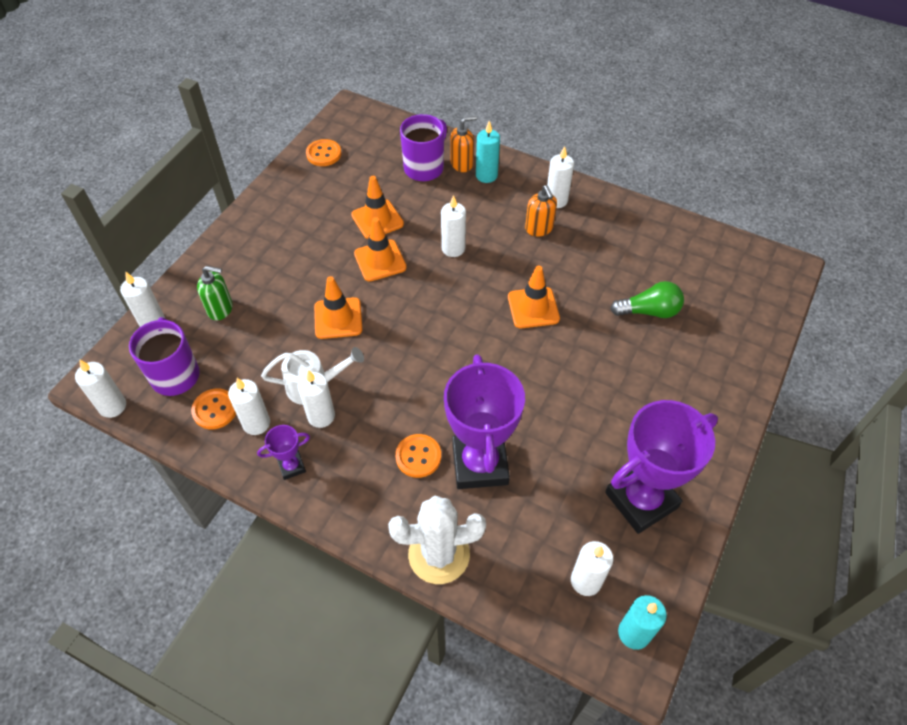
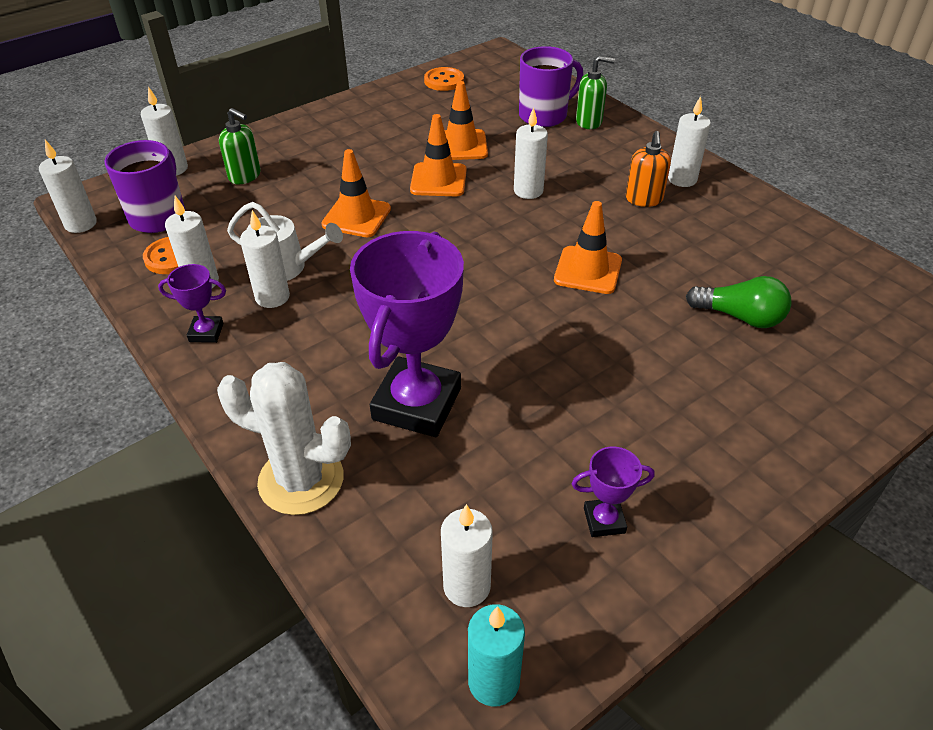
camera: 25 degrees right, 10 degrees down
(418, 456) = (349, 371): orange button -> none
(462, 164) = (589, 122): orange soap dispenser -> green soap dispenser
(486, 175) = (611, 138): turquoise candle -> none
(641, 500) = (604, 520): purple trophy -> purple trophy, size x0.44

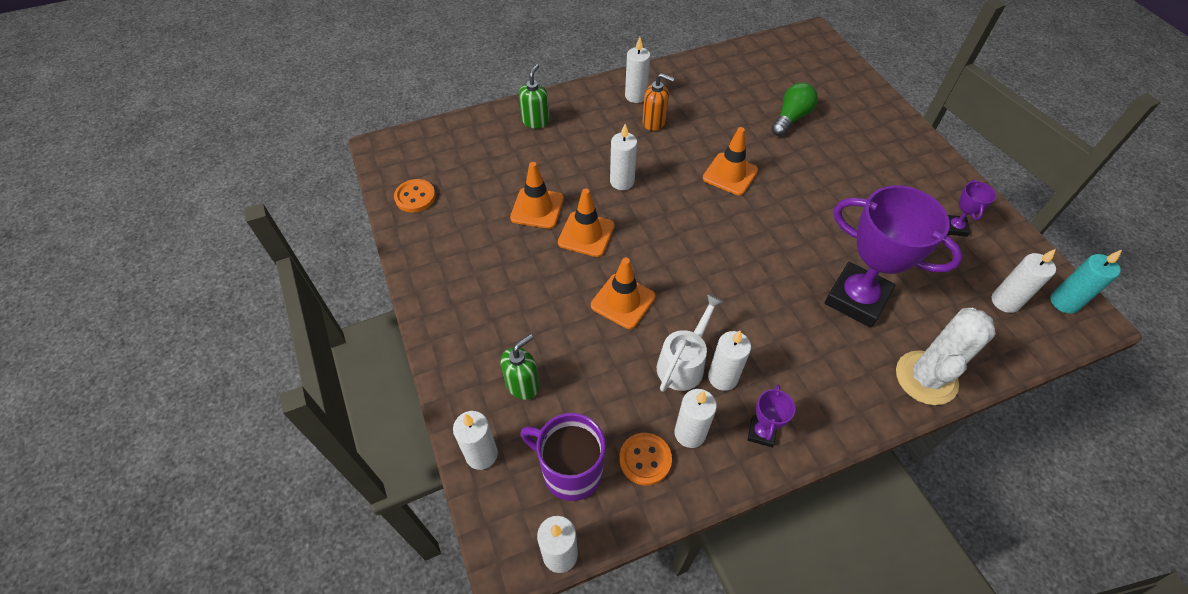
camera: 75 degrees left, 10 degrees up
(544, 115) = (513, 144): purple mug -> none

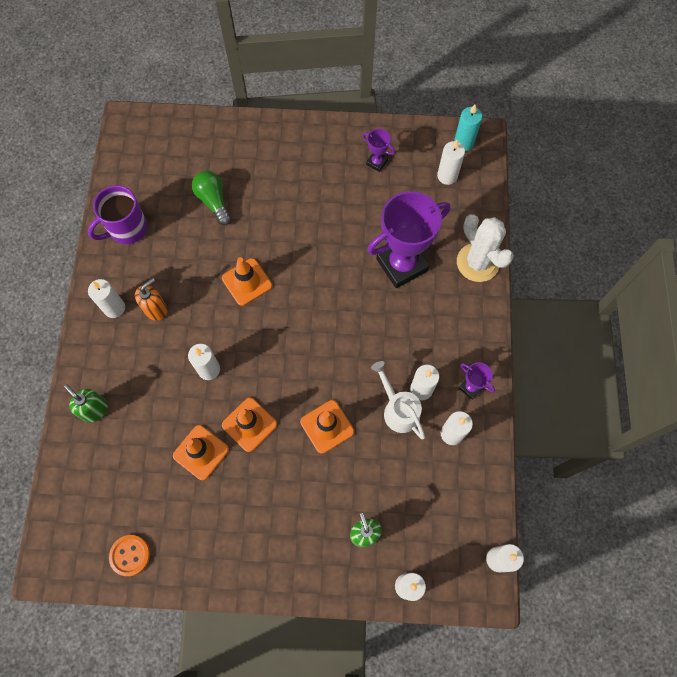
camera: 65 degrees left, 15 degrees up
(570, 470) = (445, 527): purple mug -> purple mug (127, 229)
(645, 459) = (457, 473): orange button -> none

